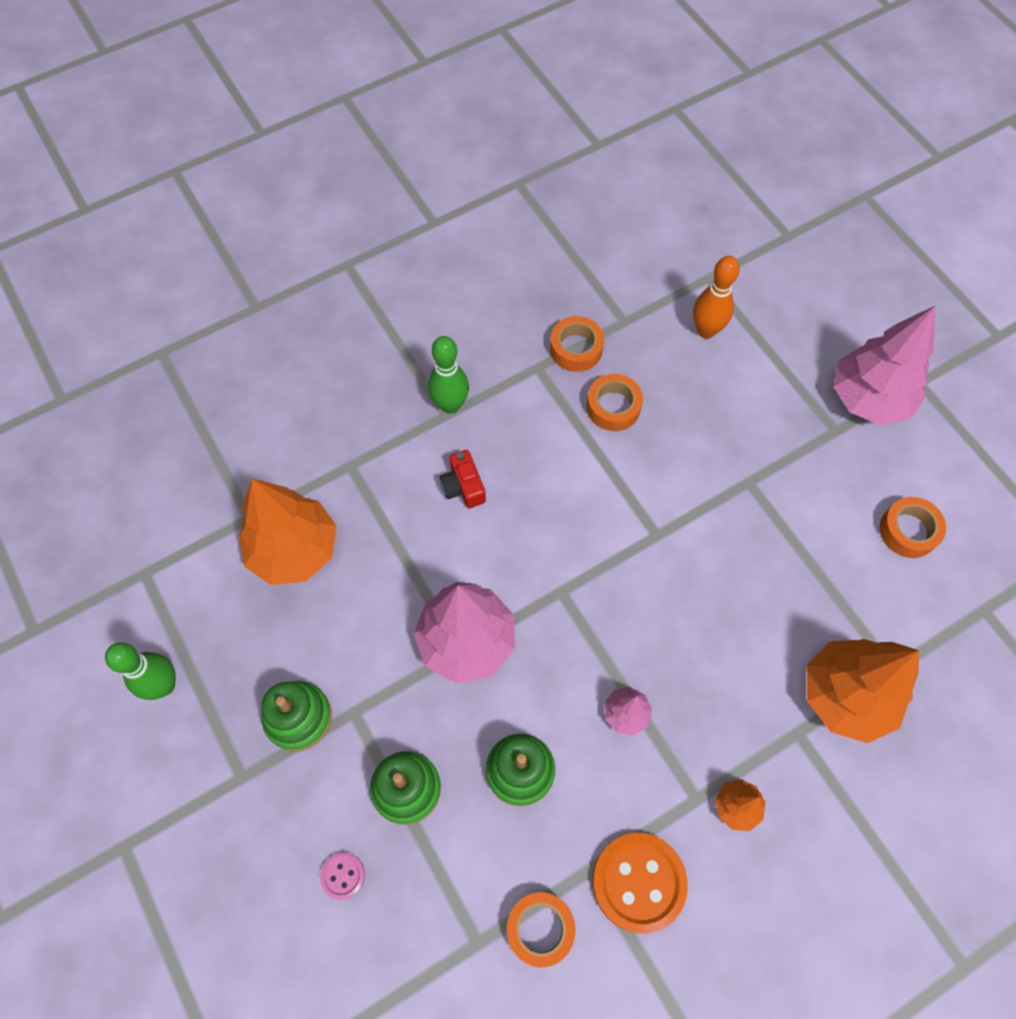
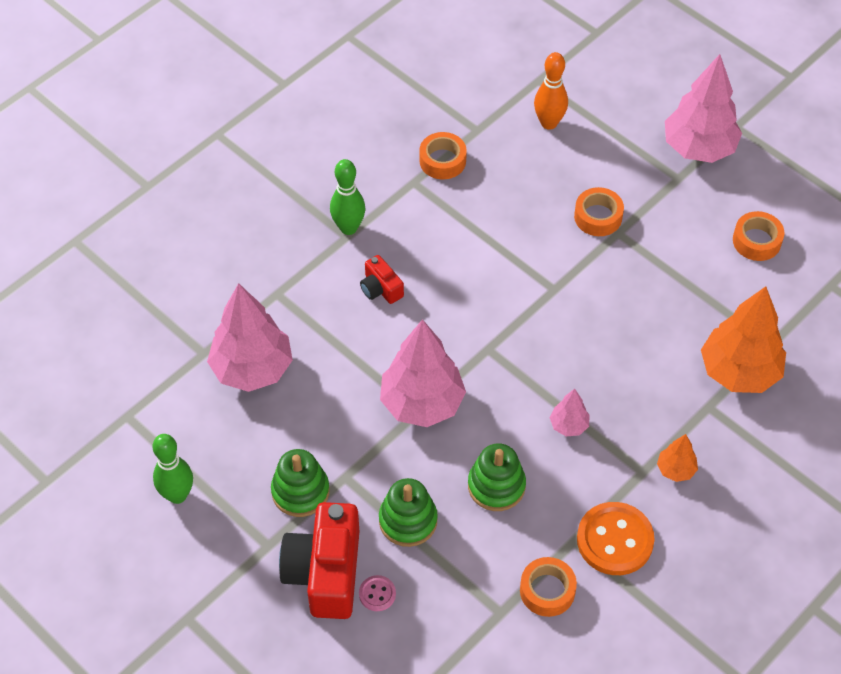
camera: 15 degrees left, 10 degrees down
(293, 829) = (325, 572): none -> red camera
(294, 550) = (252, 369): orange tree -> pink tree
(613, 407) = (488, 199): orange tape -> orange tape (598, 217)

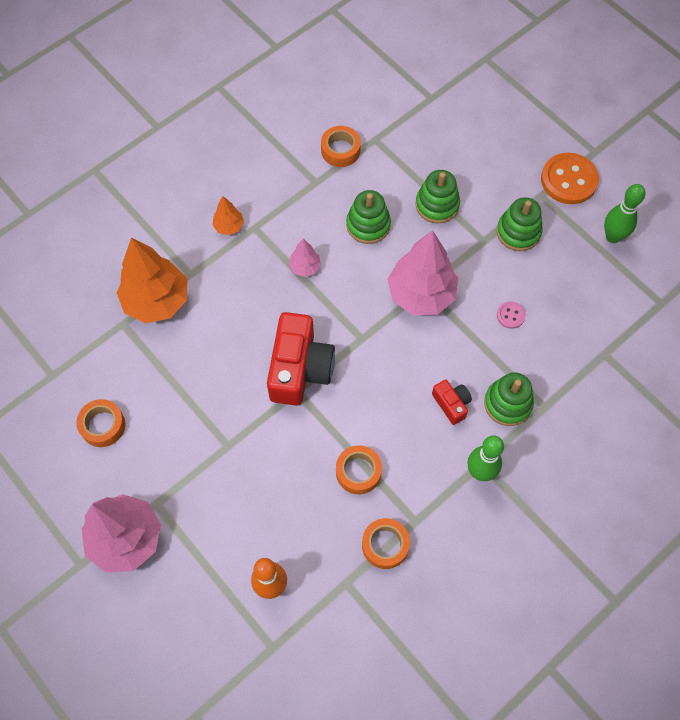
camera: 175 degrees left, 10 degrees up
(252, 369) = (562, 335): pink tree -> none
(318, 293) = (507, 403): none -> green stacking toy
(325, 572) = (499, 174): red camera -> red camera (300, 369)
(377, 594) = (461, 157): pink button -> pink button (510, 315)
(598, 217) = (243, 464): orange tape -> orange tape (358, 472)
(615, 540) = (286, 180): orange button -> orange button (569, 180)

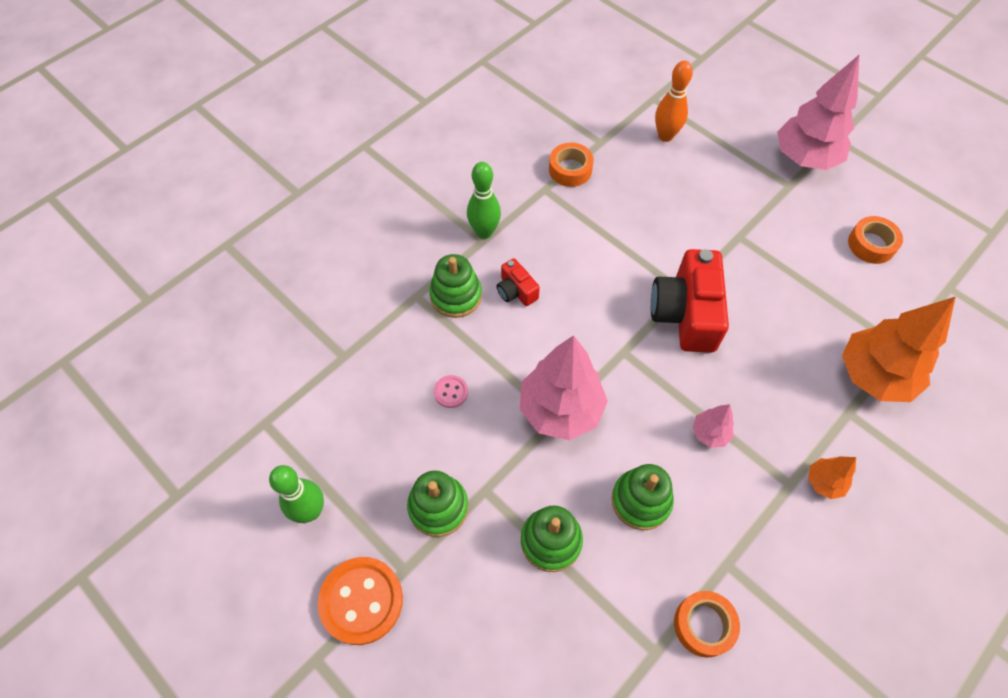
camera: 175 degrees right, 5 degrees down
(358, 472) = (604, 223): orange tape -> none

